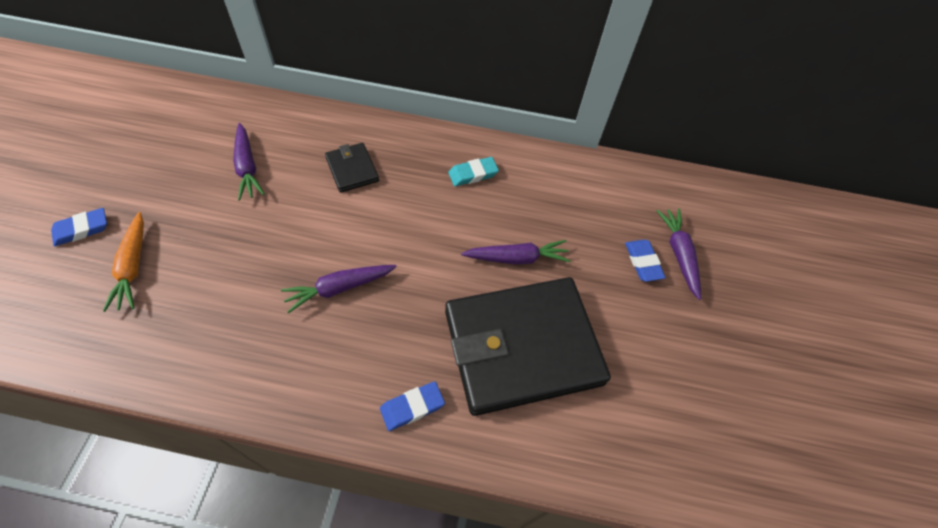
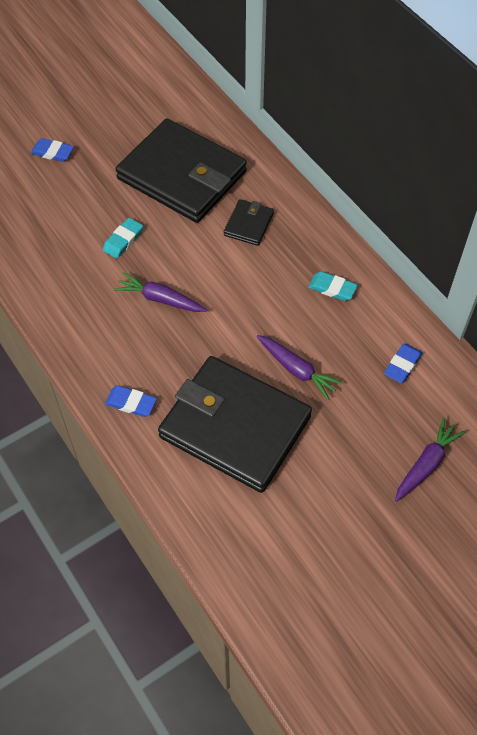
camera: 50 degrees right, 0 degrees up
(133, 266) = (59, 197): orange carrot -> none
(247, 167) = (182, 175): purple carrot -> black wallet
(247, 261) = (123, 240): none -> turquoise eraser
(643, 262) = (389, 446): blue eraser -> blue eraser (402, 365)

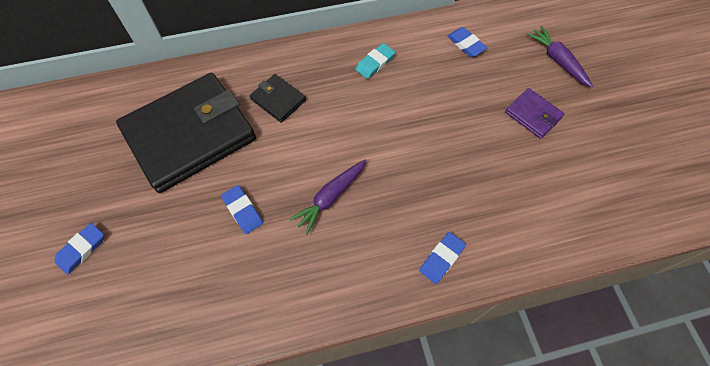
camera: 70 degrees left, 5 degrees up
(123, 240) = (243, 210): turquoise eraser -> blue eraser
(235, 426) = (491, 178): black wallet -> none
(296, 370) = (447, 114): purple carrot -> none
(333, 451) = (533, 115): none -> purple wallet

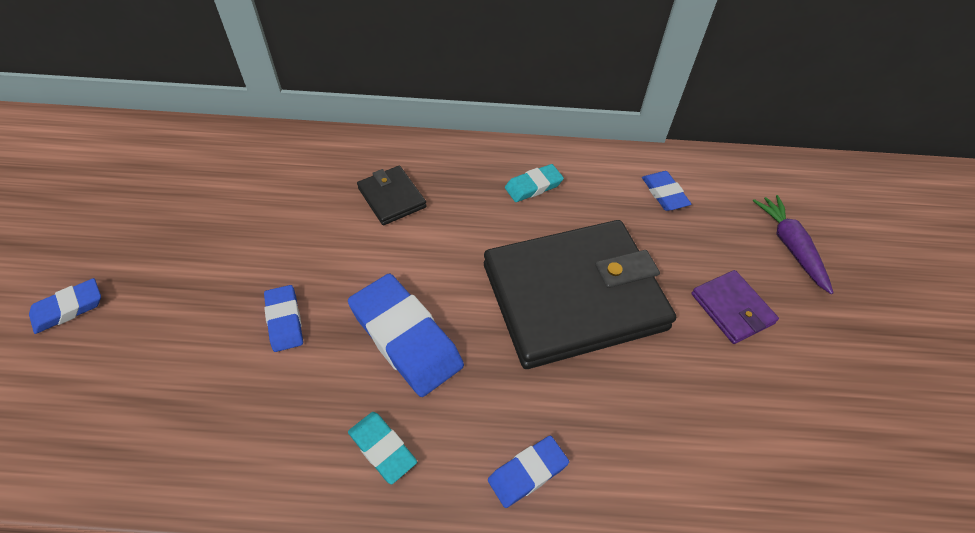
camera: 15 degrees right, 10 degrees down
(190, 135) = (265, 209): black wallet -> black wallet (573, 296)
(330, 197) = (406, 338): purple carrot -> blue eraser
(346, 273) = (382, 448): none -> turquoise eraser

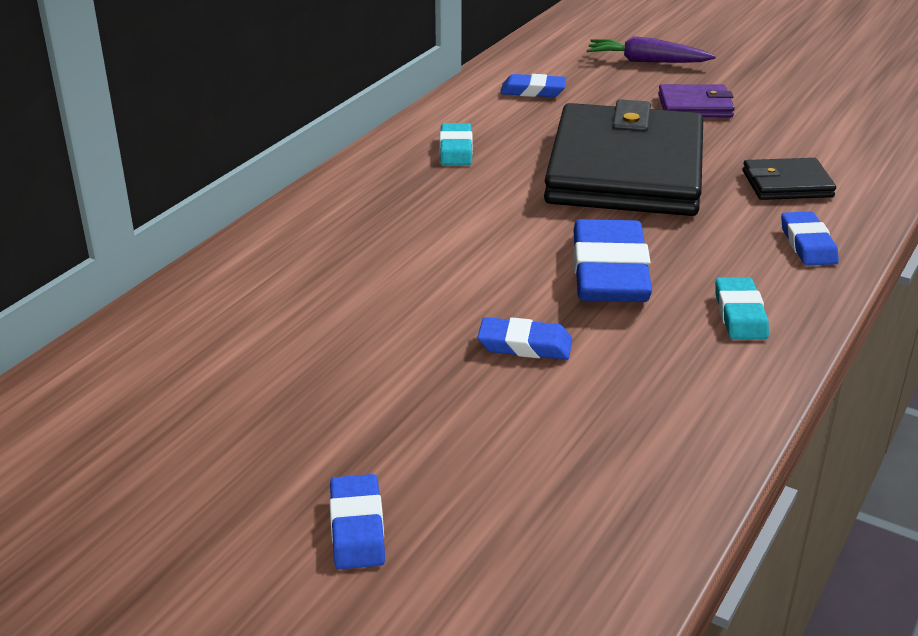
camera: 60 degrees left, 20 degrees down
(382, 448) = (740, 314): turquoise eraser -> turquoise eraser turned 75 degrees counterclockwise
(392, 198) = (388, 235): black wallet -> black wallet (787, 184)
(406, 338) = (609, 271): blue eraser -> blue eraser turned 75 degrees counterclockwise

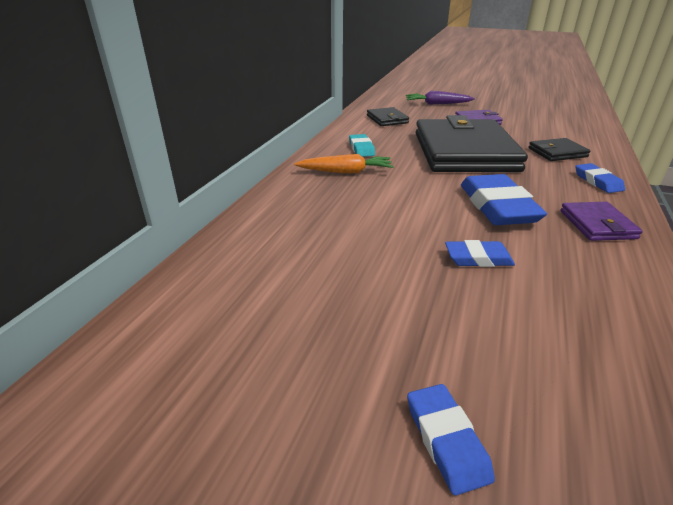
camera: 10 degrees left, 0 degrees up
(408, 192) = (345, 172): none -> orange carrot
(533, 91) = (387, 119): blue eraser -> black wallet
(740, 314) = (597, 224): turquoise eraser -> purple wallet

